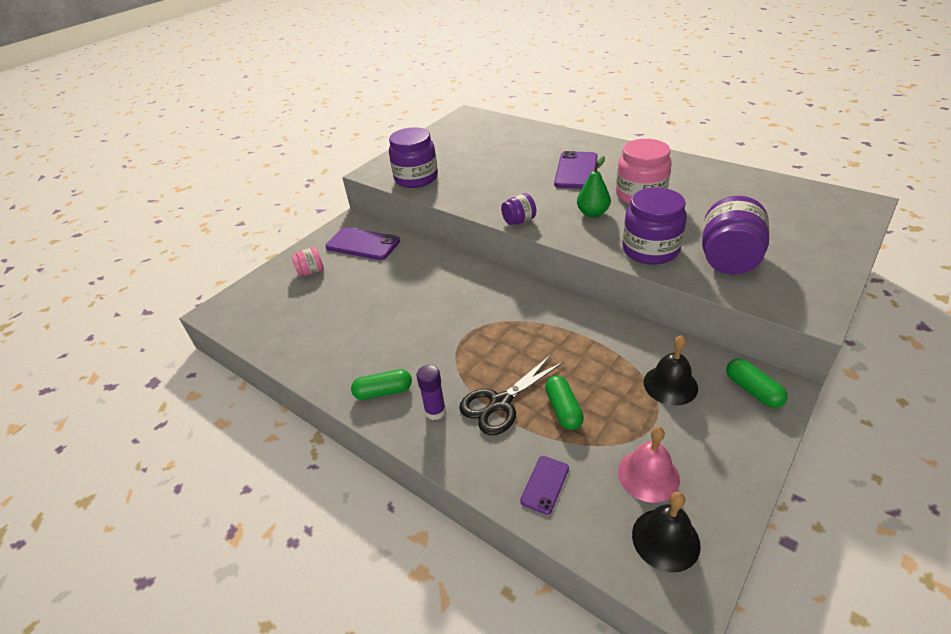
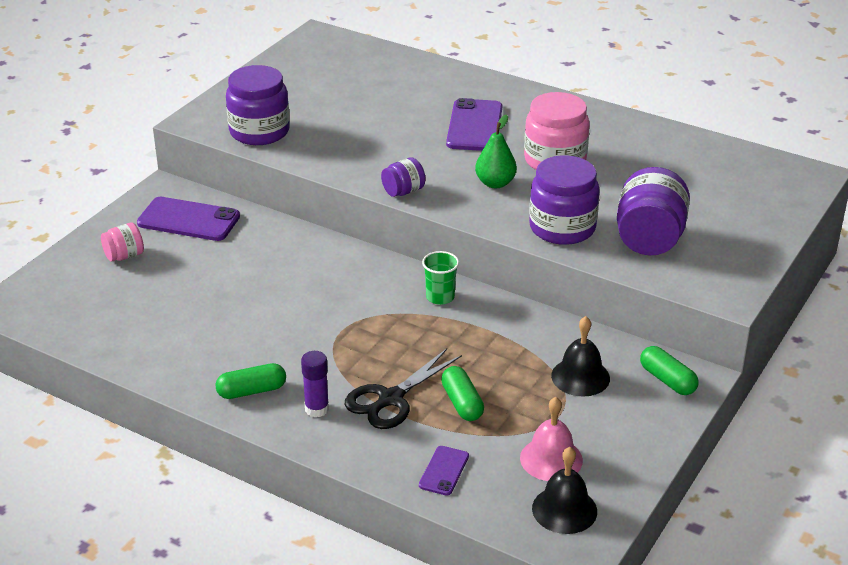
camera: 10 degrees left, 5 degrees down
(546, 307) = (440, 297): none -> green cup

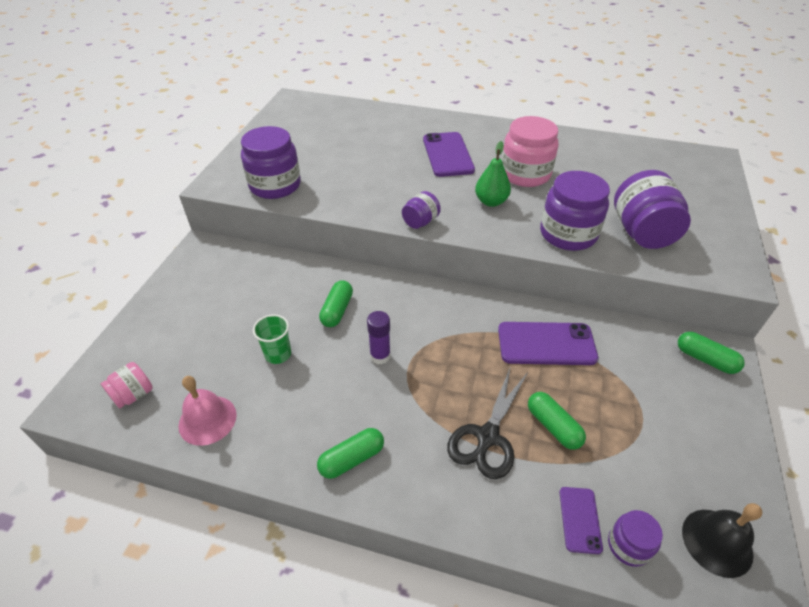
camera: 15 degrees left, 10 degrees up
(124, 256) = (182, 322): pink jar -> pink jar (133, 395)
(188, 220) = (231, 274): purple phone -> purple phone (546, 344)
(288, 271) = (337, 310): none -> green capsule
(317, 409) = (424, 467): purple glue stick -> purple glue stick (380, 356)
(440, 297) = (477, 312): green cup -> green cup (278, 354)
(478, 495) = (628, 545): none -> purple jar
(551, 459) = (667, 476): pink bell -> pink bell (207, 420)
(580, 377) = (635, 372): black bell -> none

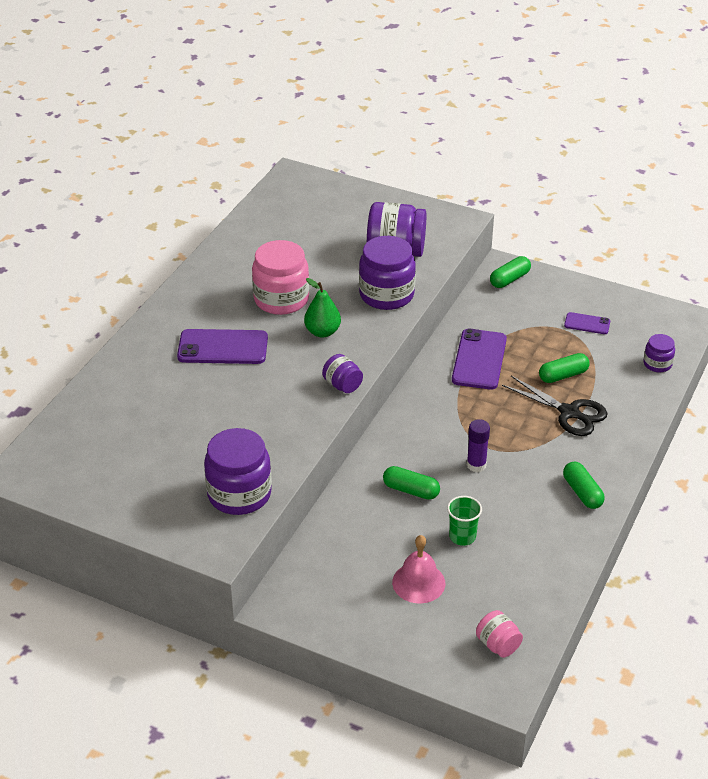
camera: 80 degrees left, 5 degrees down
(207, 420) = (534, 586): pink bell -> pink bell (418, 582)
(579, 519) = (639, 381): purple phone -> purple phone (587, 324)
(717, 542) = (656, 325): black bell -> none

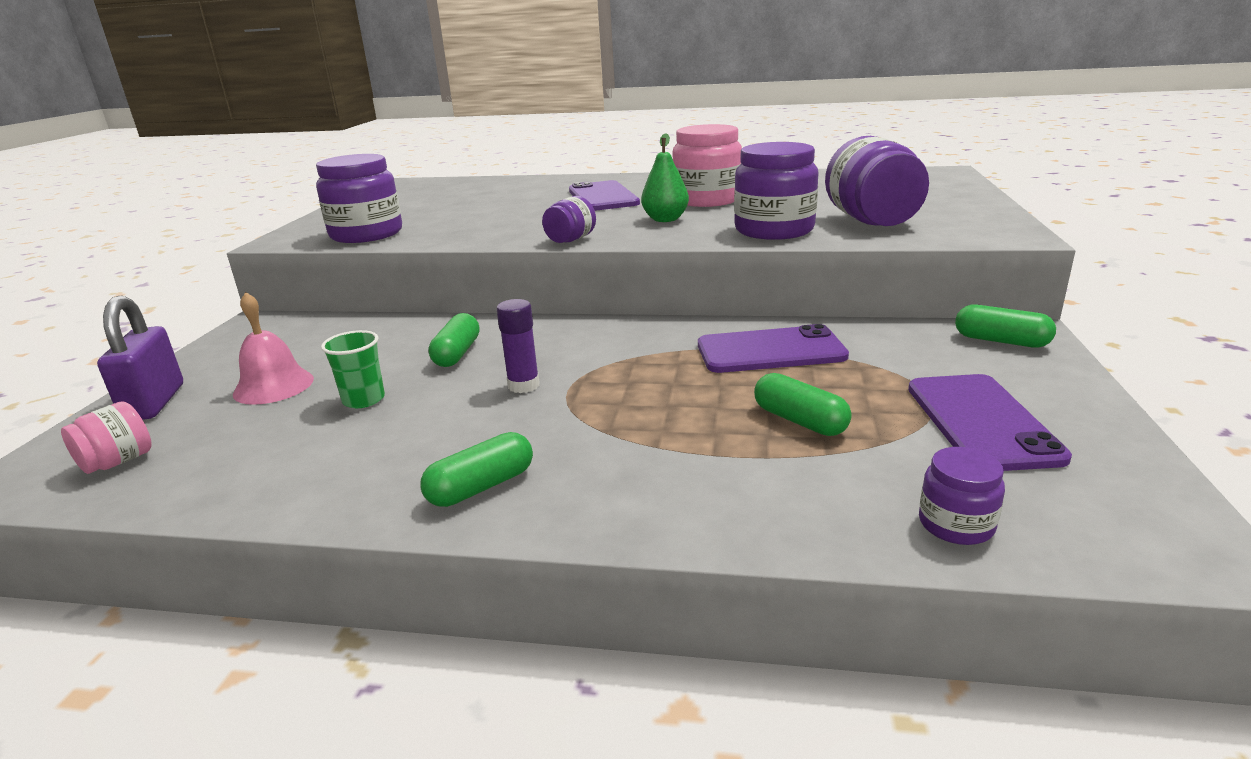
camera: 75 degrees right, 15 degrees down
(416, 644) = (155, 402): none -> purple padlock
(569, 412) = (700, 441): black scissors -> none
(587, 324) = (981, 422): purple phone -> purple phone, size x1.87

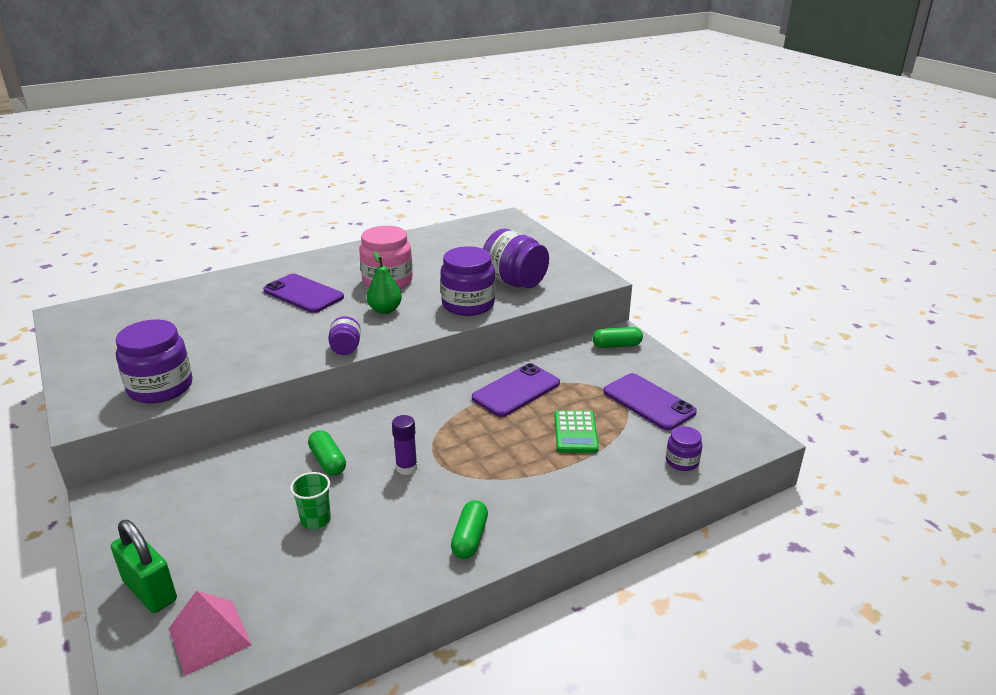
camera: 40 degrees left, 5 degrees up
(118, 462) = (209, 636): pink jar -> pink pyramid
(155, 402) = (150, 591): purple padlock -> green padlock
(273, 386) = (228, 538): pink bell -> none
(799, 421) = (575, 432): green capsule -> green calculator

